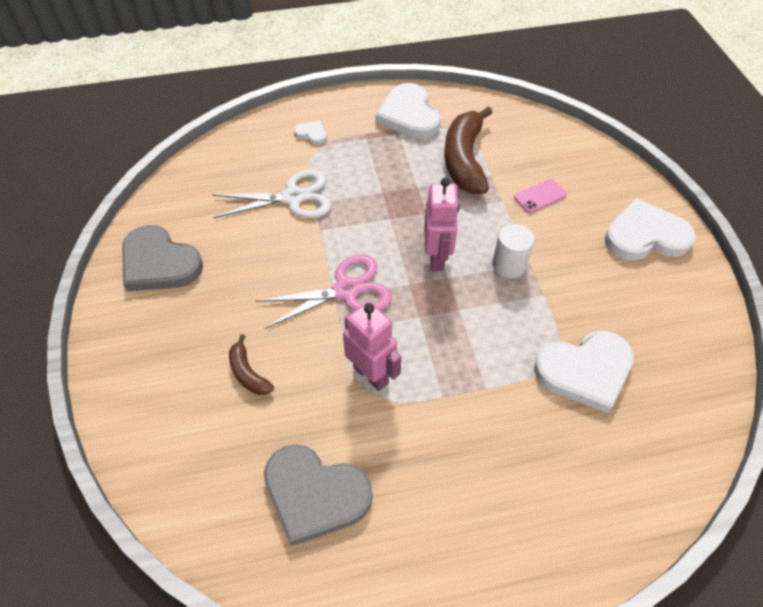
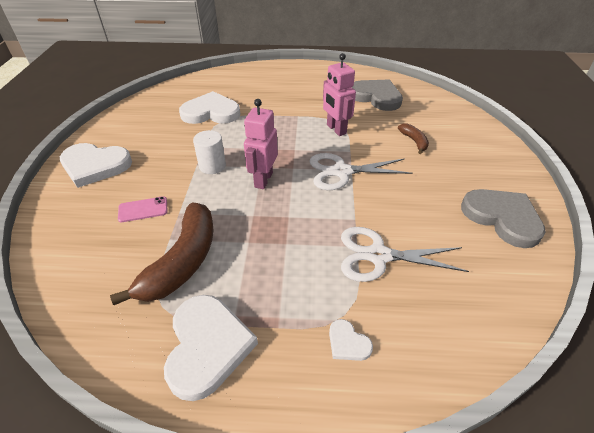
camera: 165 degrees left, 10 degrees down
(346, 290) = (341, 172): pink scissors -> white scissors

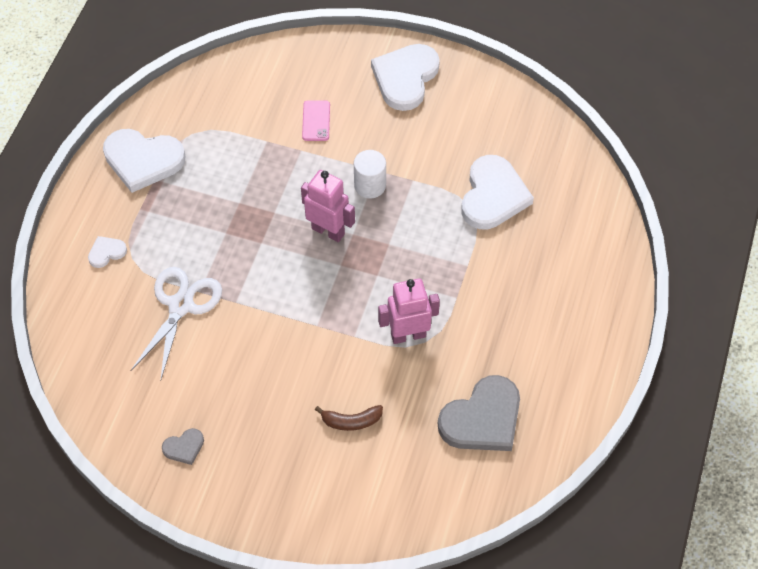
camera: 105 degrees right, 15 degrees up
(183, 261) = (234, 150): brown banana -> none
(341, 172) = (316, 313): white scissors -> none
(502, 218) = (184, 447): grey heart -> grey heart, size x0.46

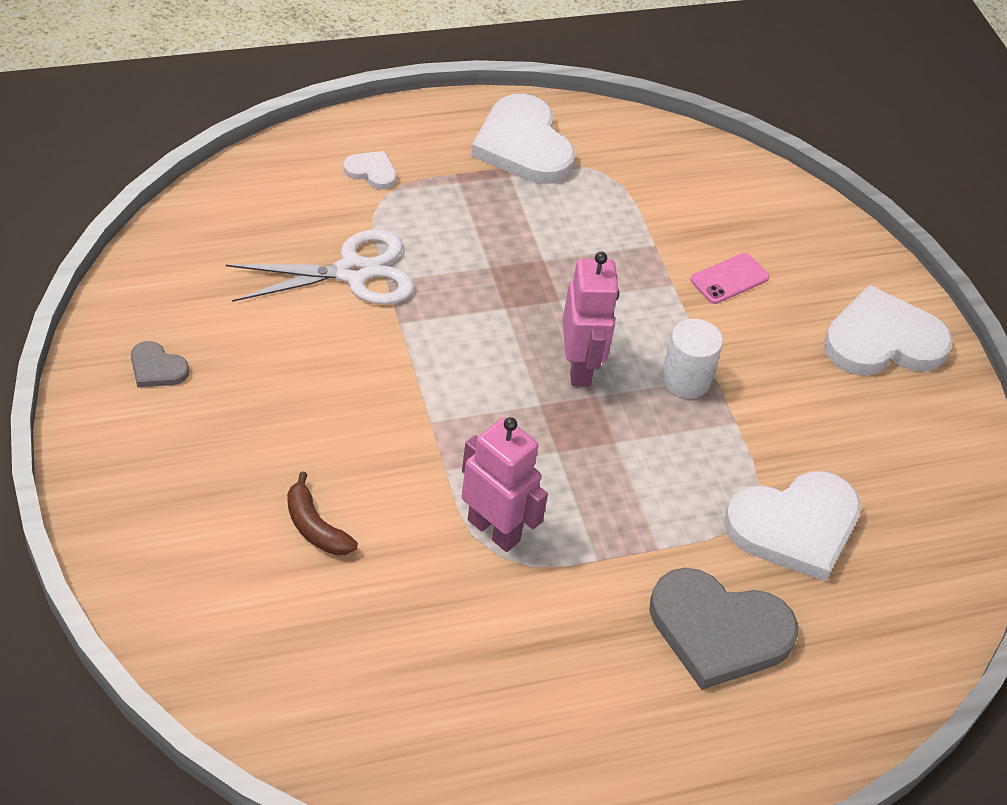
camera: 50 degrees right, 10 degrees down
(482, 418) = (428, 684): grey heart -> grey heart (718, 631)

